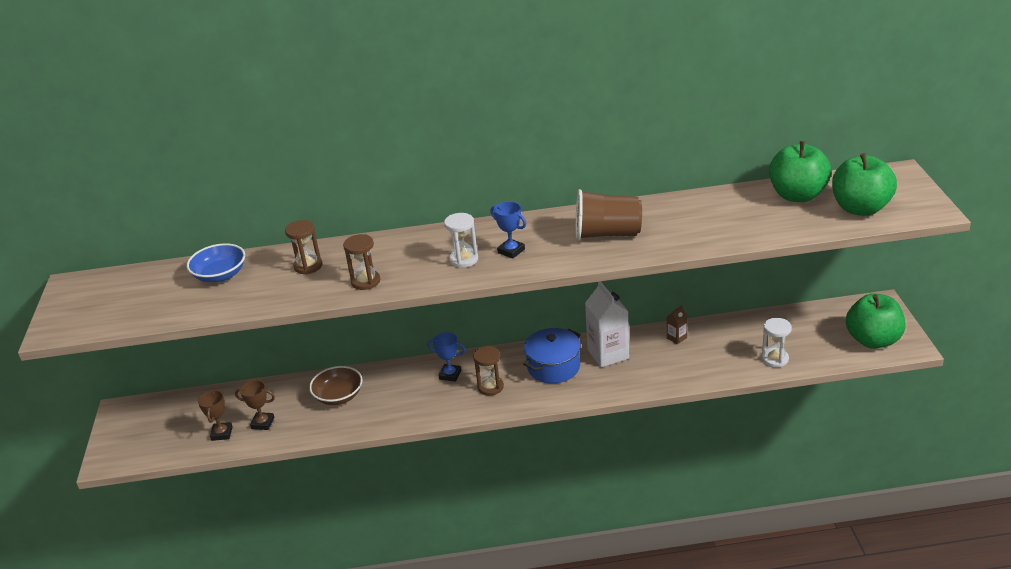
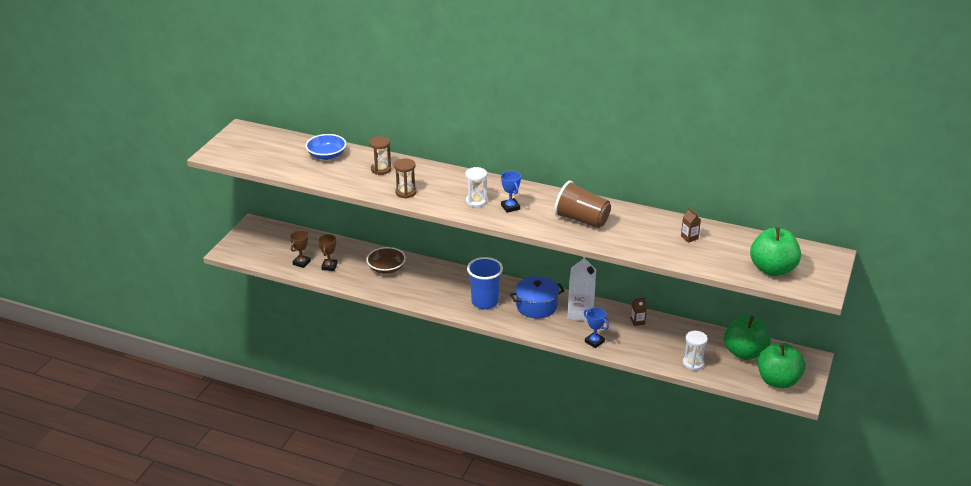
camera: 25 degrees right, 0 degrees up
(263, 423) = (329, 266): brown trophy -> brown trophy turned 60 degrees clockwise
(450, 375) = (465, 284): blue trophy -> blue trophy (594, 342)
(490, 387) = (485, 302): brown hourglass -> blue cup
(741, 209) = (689, 237): none -> brown carton
(797, 195) = (738, 243): green apple -> green apple (744, 353)

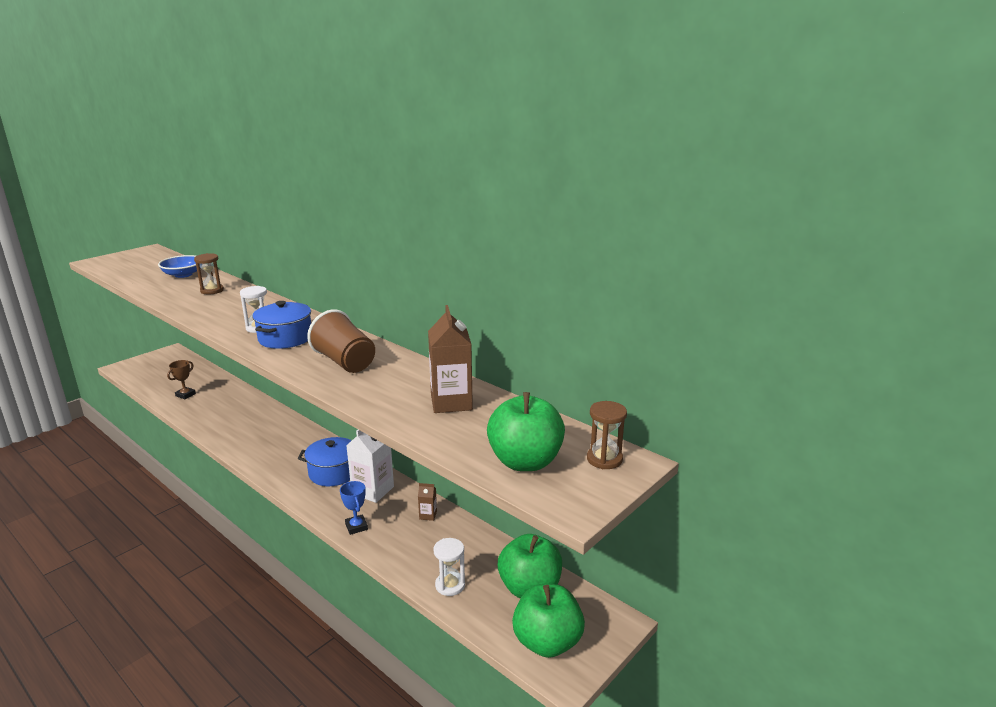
camera: 20 degrees right, 10 degrees down
(301, 263) = (167, 387): brown trophy -> none
(386, 268) = (232, 406): brown bowl -> none
(406, 192) = (204, 310): brown hourglass -> brown hourglass (604, 459)
(485, 302) = (286, 456): blue cup -> none
(510, 207) = (285, 338): blue trophy -> blue pot
(689, 237) = (451, 402): brown carton -> brown carton, size x2.14

